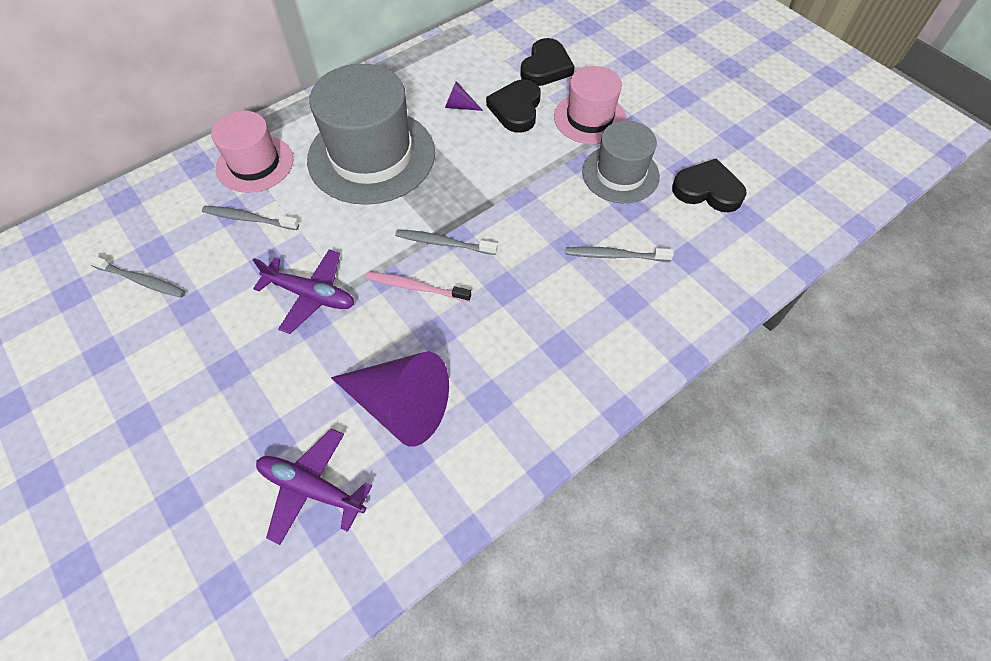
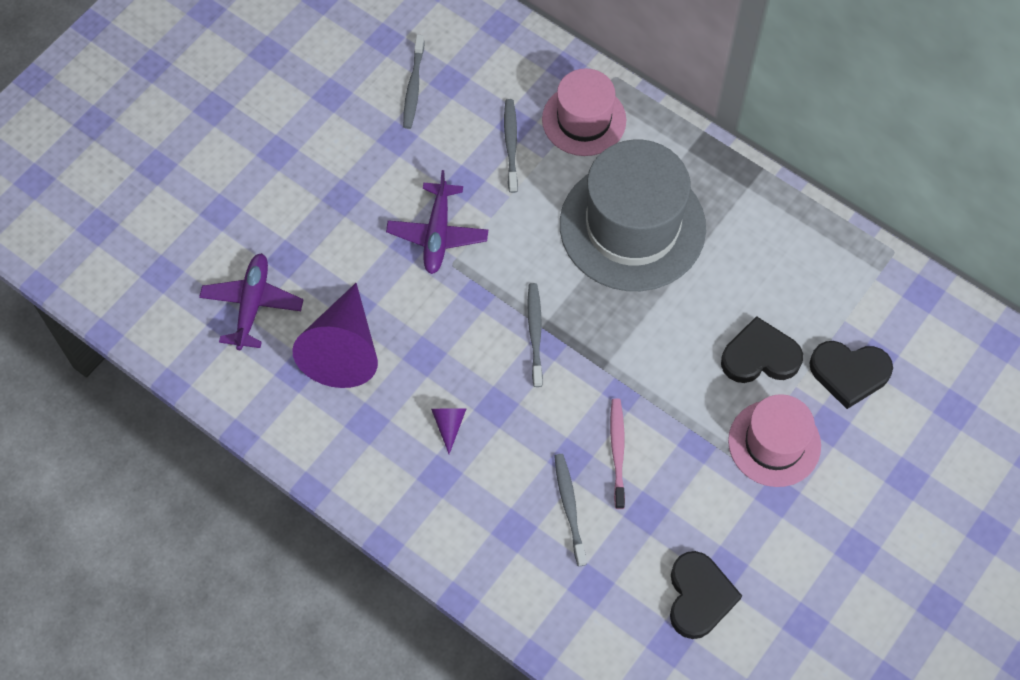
camera: 75 degrees right, 5 degrees up
(415, 287) = (473, 323): pink toothbrush -> pink toothbrush (617, 451)
(459, 106) = (742, 293): purple cone -> purple cone (449, 425)
(620, 174) = (692, 494): grey hat -> none

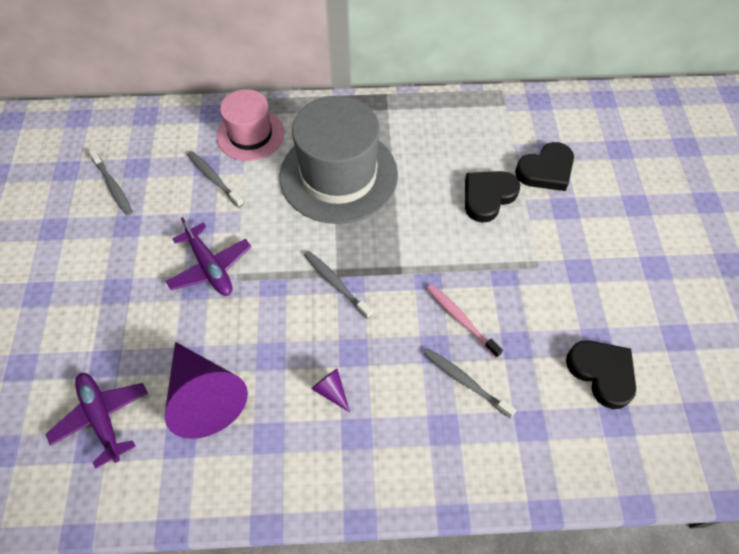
camera: 40 degrees left, 5 degrees down
(774, 443) = (547, 241): pink hat -> none

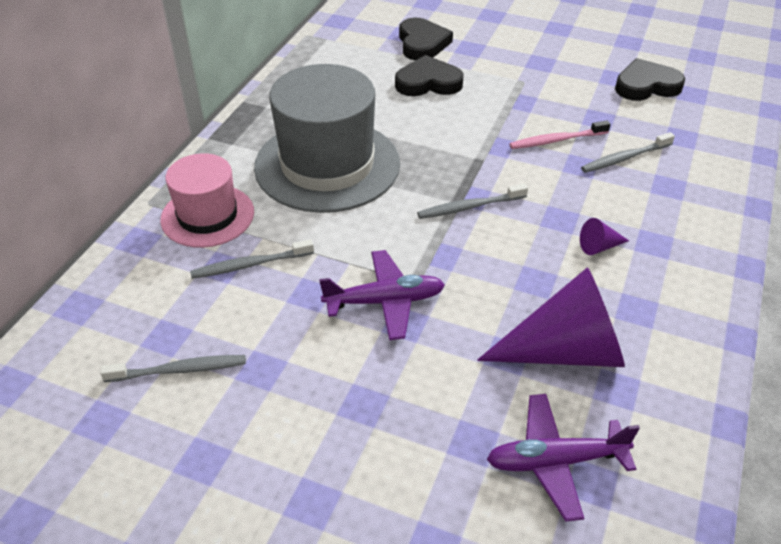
camera: 65 degrees left, 15 degrees down
(488, 197) = (428, 82): black heart -> black heart turned 105 degrees clockwise

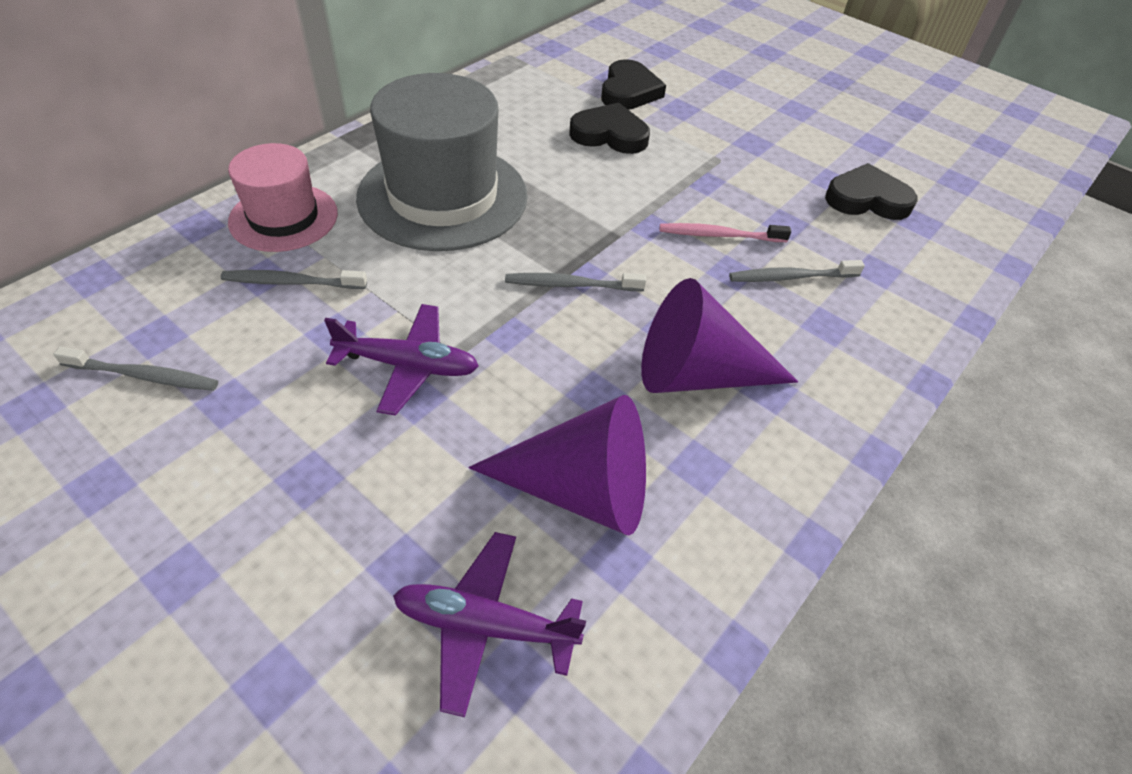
camera: 15 degrees right, 5 degrees up
(599, 247) = (697, 374): purple cone -> purple cone, size x2.43

